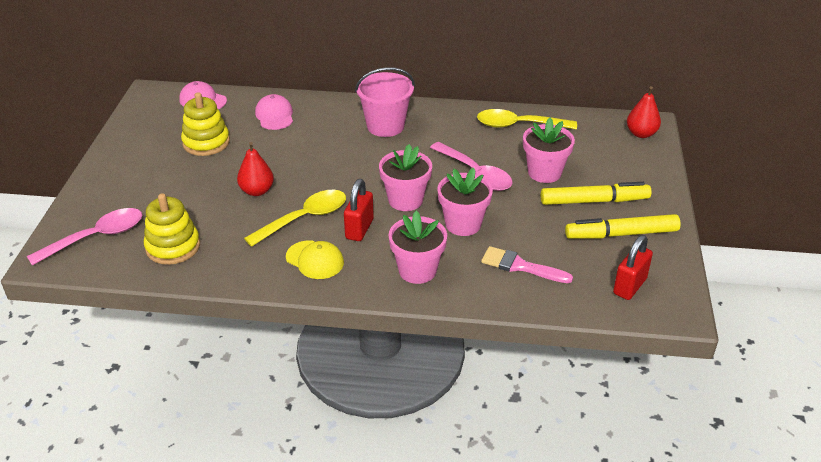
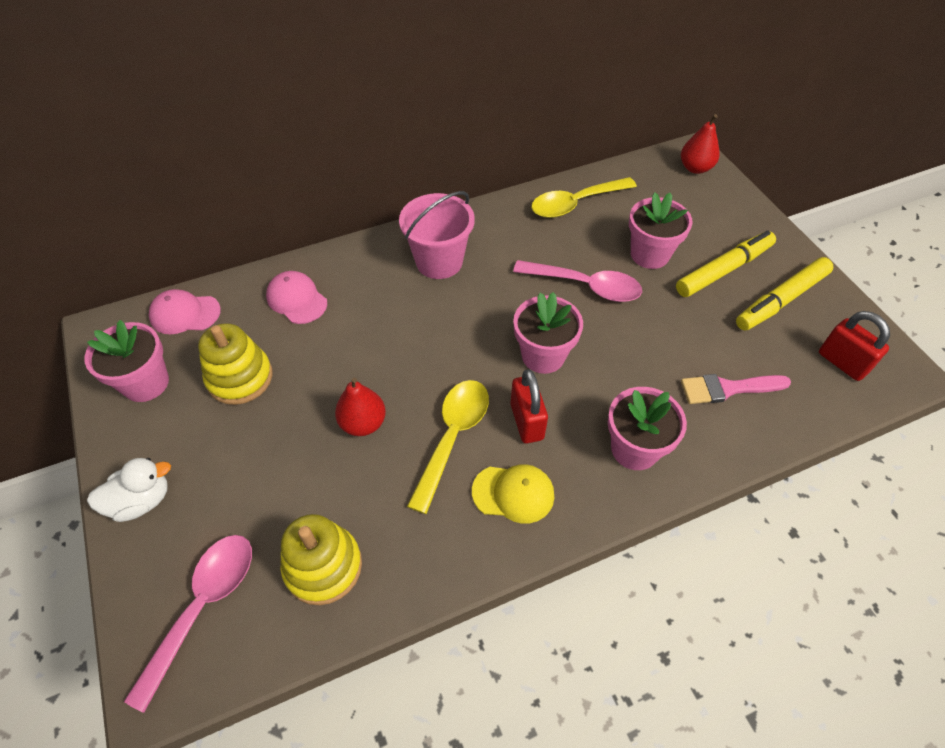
camera: 30 degrees left, 15 degrees up
(105, 179) = (141, 501): none -> white duck
(463, 224) = (628, 360): pink flower pot -> pink flower pot (146, 383)
(629, 286) = (842, 362): red padlock -> red padlock turned 45 degrees counterclockwise

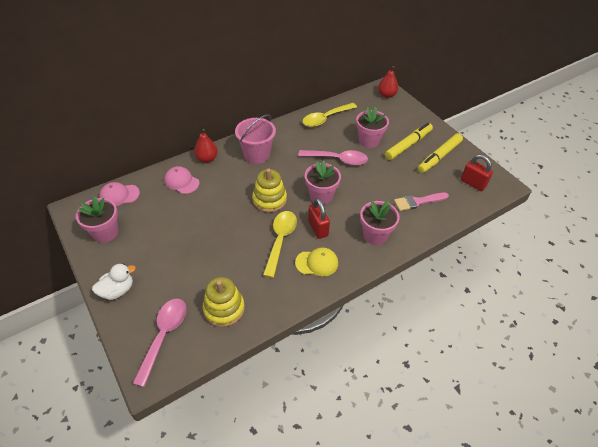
camera: 10 degrees left, 5 degrees down
(240, 378) = (158, 224): yellow stacking toy -> yellow stacking toy (269, 200)
(363, 423) = (231, 239): red pear -> red pear (207, 159)

